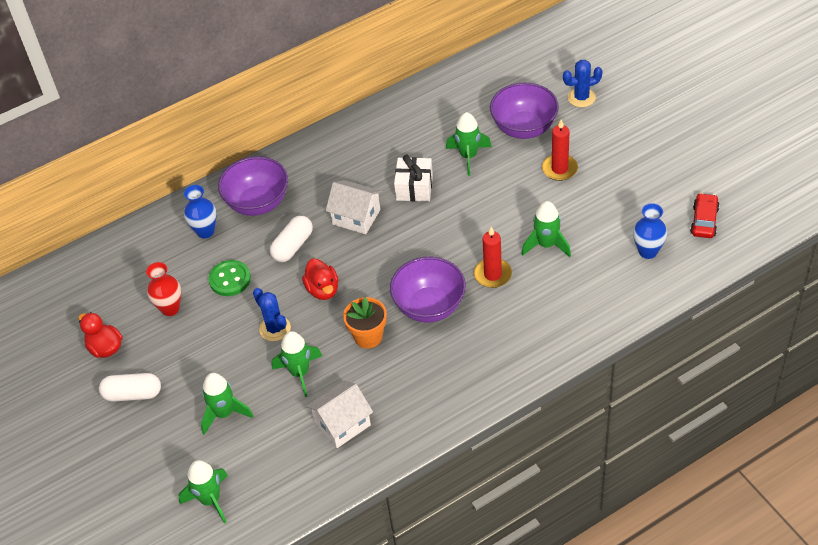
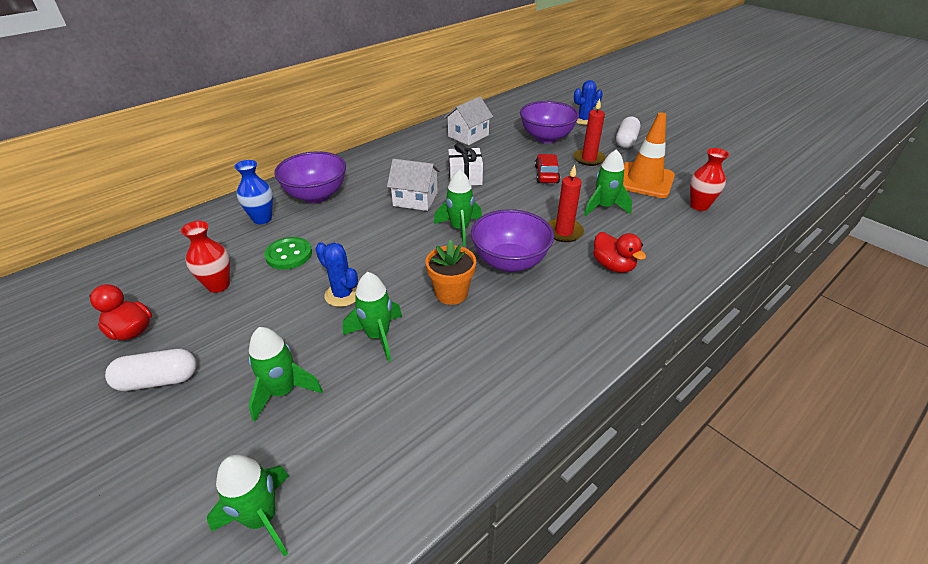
camera: 15 degrees left, 10 degrees down
(293, 246) = (355, 224): white capsule -> white capsule (626, 141)
(323, 290) = (392, 256): red duck -> red duck (613, 266)
(342, 424) = (442, 388): white house -> white house (468, 136)
(468, 156) = (506, 156): green rocket -> green rocket (460, 229)
(607, 209) = (644, 180): none -> orange traffic cone
(648, 251) = (699, 206): blue vase -> red vase
(704, 221) = (733, 183): red car -> red car (546, 174)

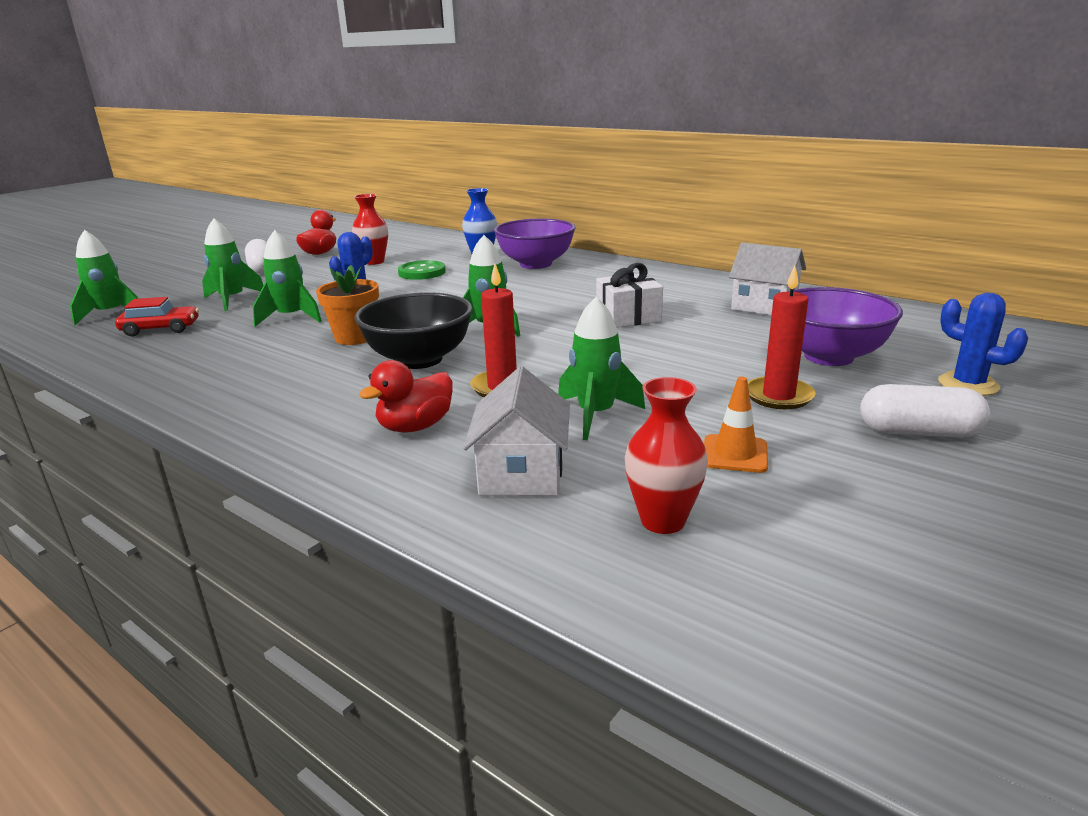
camera: 80 degrees right, 15 degrees down
(415, 199) = (551, 301): white house -> white house (521, 473)
(510, 262) = (419, 360): purple bowl -> black bowl
(546, 174) = (680, 365): red car -> red car (161, 329)
(644, 180) = (735, 454): orange traffic cone -> orange traffic cone, size x0.51

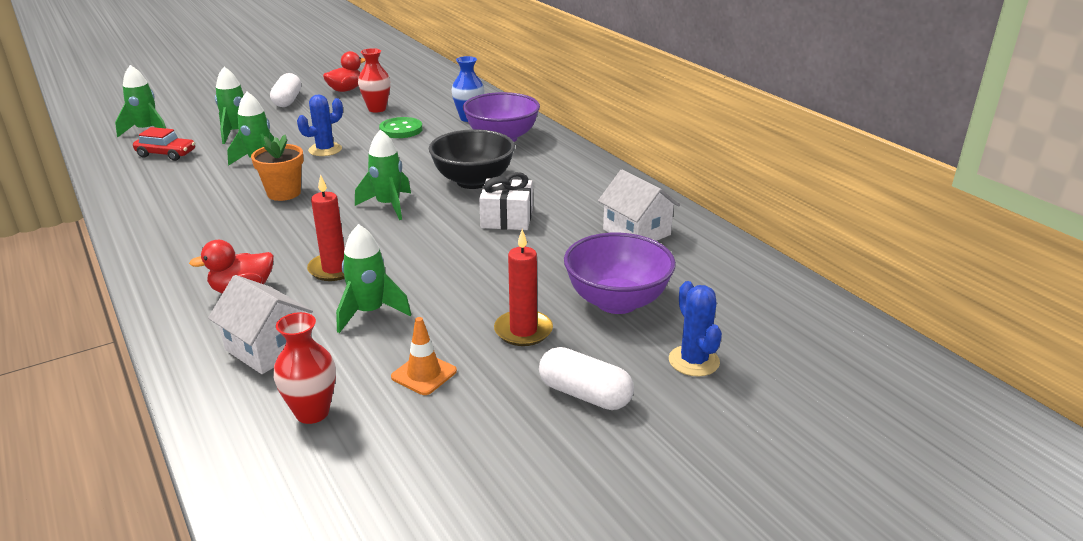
camera: 20 degrees right, 5 degrees up
(419, 360) = (306, 227): black bowl -> black bowl (473, 181)
(521, 473) = (268, 348): white house -> white house turned 75 degrees counterclockwise

